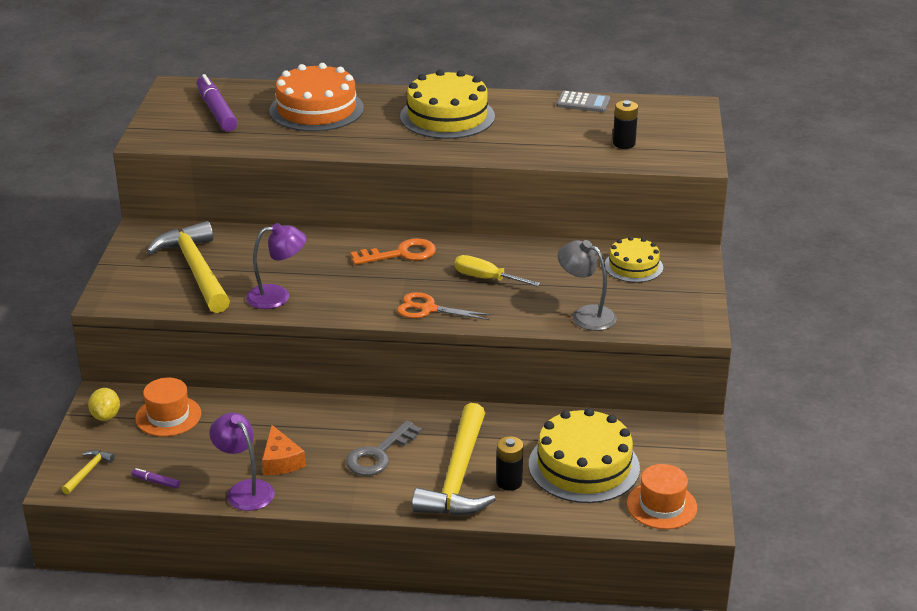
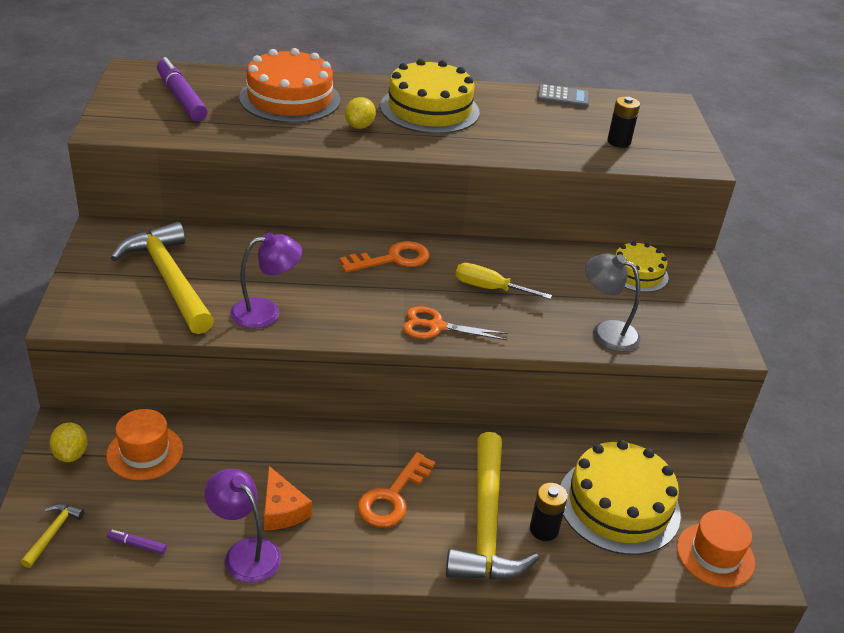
camera: 10 degrees left, 5 degrees up
(376, 133) = (359, 126): none -> yellow lemon
(379, 454) = (392, 497): grey key -> orange key

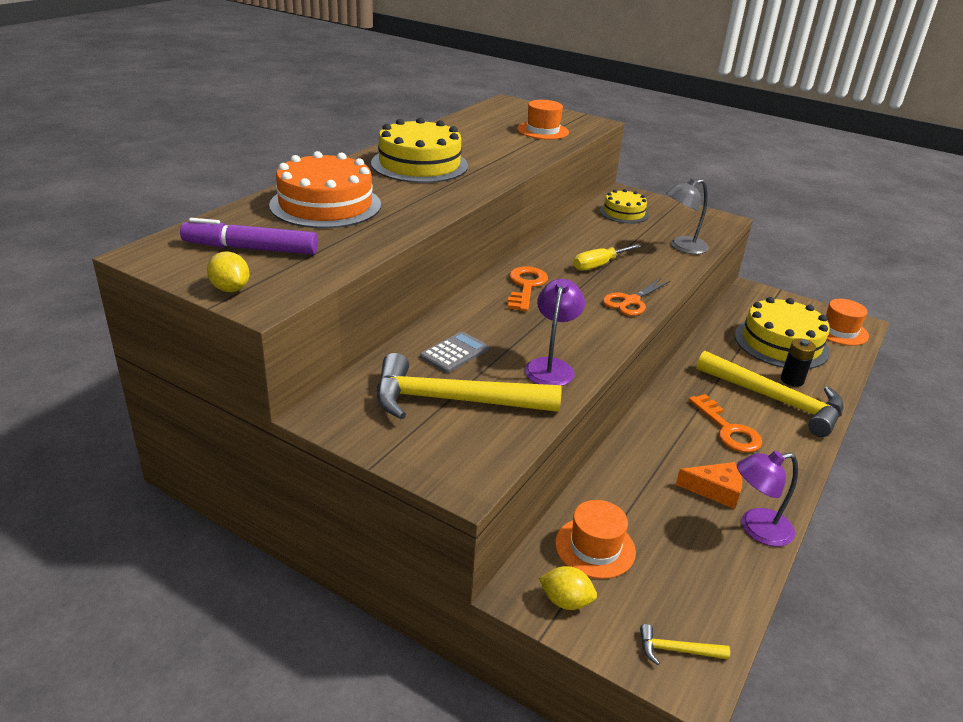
camera: 55 degrees left, 5 degrees down
(52, 533) = (677, 650): yellow hammer -> yellow hammer turned 45 degrees counterclockwise
(137, 545) = (719, 593): purple marker -> none
(359, 126) = (414, 195): yellow lemon -> yellow lemon (230, 289)
(563, 97) = (459, 123): grey calculator -> grey calculator (454, 353)
(618, 142) = (543, 131): black battery -> orange hat

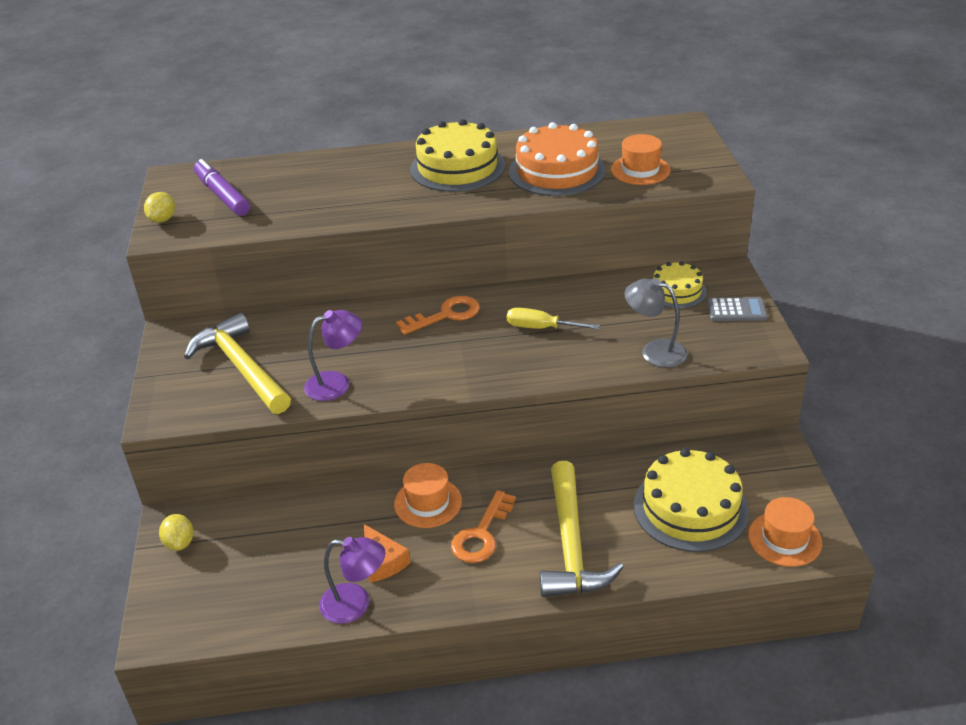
camera: 55 degrees right, 5 degrees up
(325, 205) = (324, 179): orange cake -> orange cake (557, 171)
(454, 353) = (302, 337): grey calculator -> grey calculator (736, 310)
(595, 547) = (247, 530): orange hat -> orange hat (428, 502)
(631, 301) = (496, 371): orange scissors -> none
(677, 650) = (178, 615): yellow hammer -> none
(756, 529) = (355, 604): purple lamp -> purple lamp turned 150 degrees clockwise
(792, 380) = (624, 541): black battery -> none

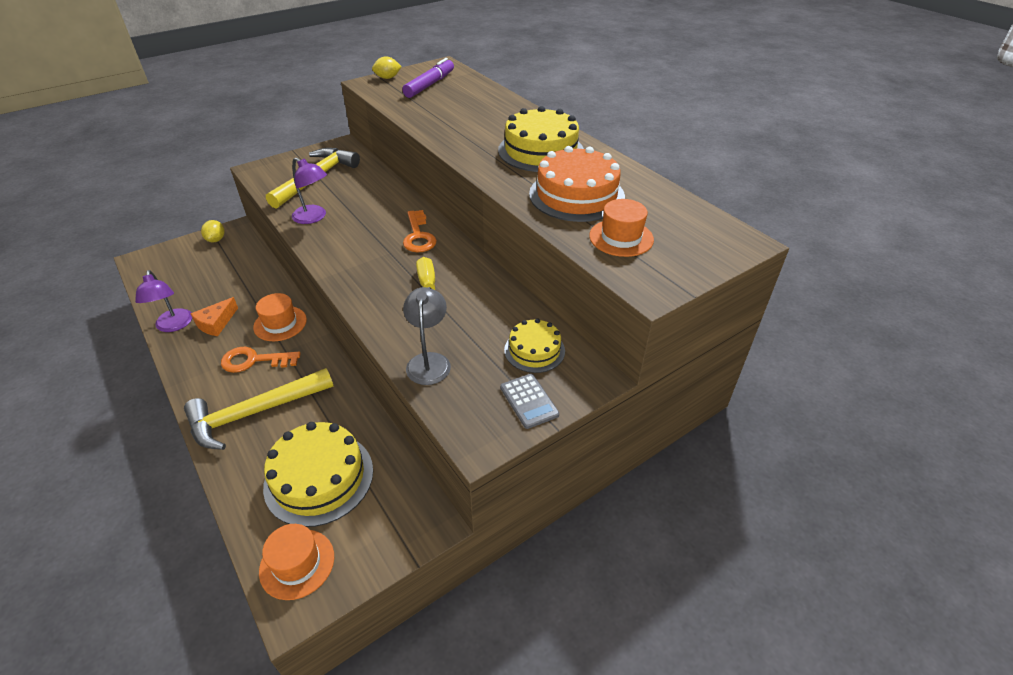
camera: 60 degrees right, 5 degrees up
(180, 543) = (216, 239): yellow lemon -> yellow lemon turned 45 degrees counterclockwise
(445, 315) = (418, 236): orange key -> orange key turned 45 degrees clockwise

